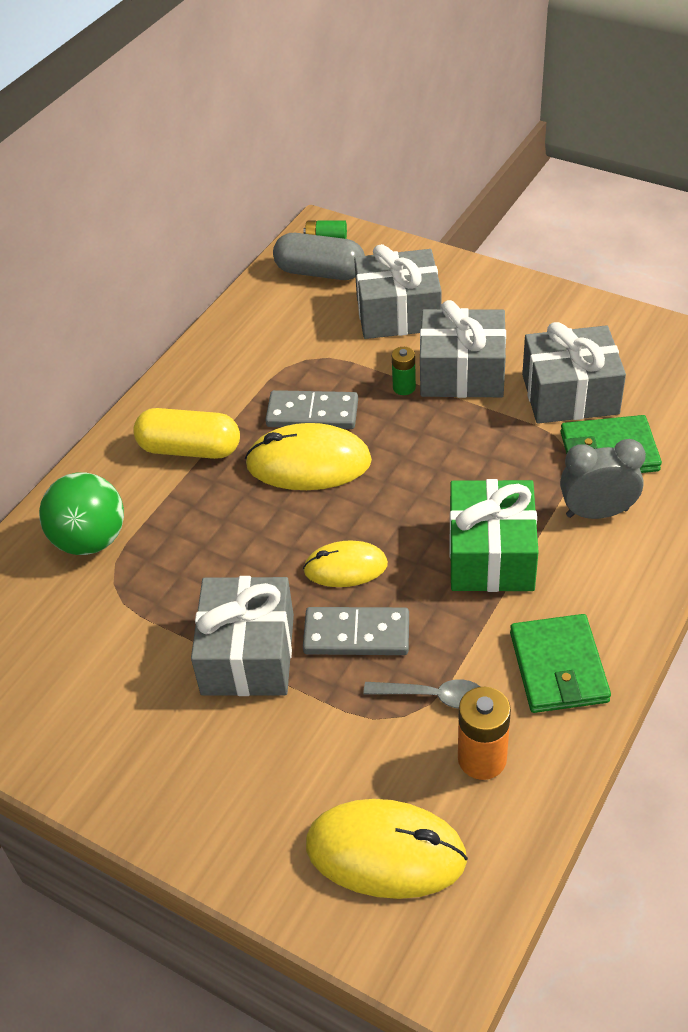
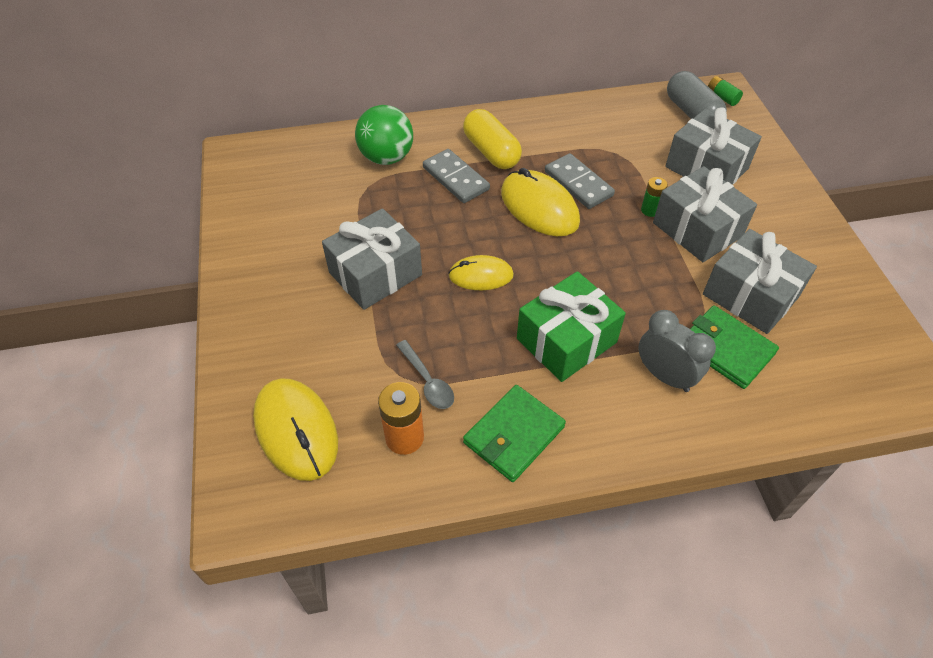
camera: 45 degrees right, 5 degrees up
(345, 567) = (481, 275): yellow mouse -> yellow mouse turned 45 degrees counterclockwise
(356, 635) = (437, 314): grey domino -> grey domino (455, 178)

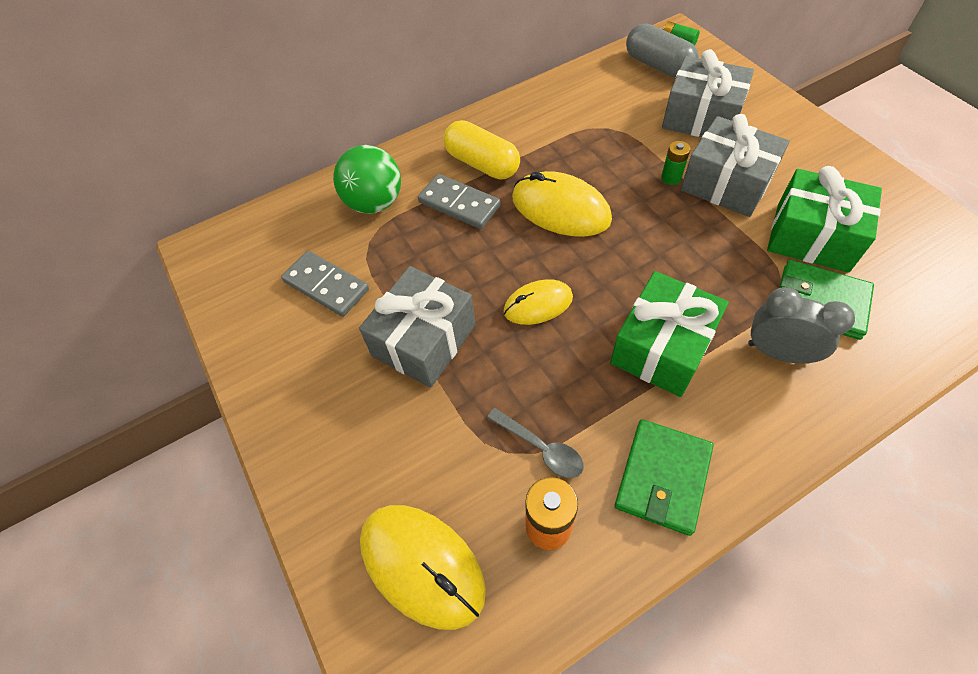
camera: 15 degrees left, 5 degrees up
(578, 183) = (587, 171): grey domino -> grey domino (326, 285)
(750, 295) = (812, 237): grey gift -> green gift

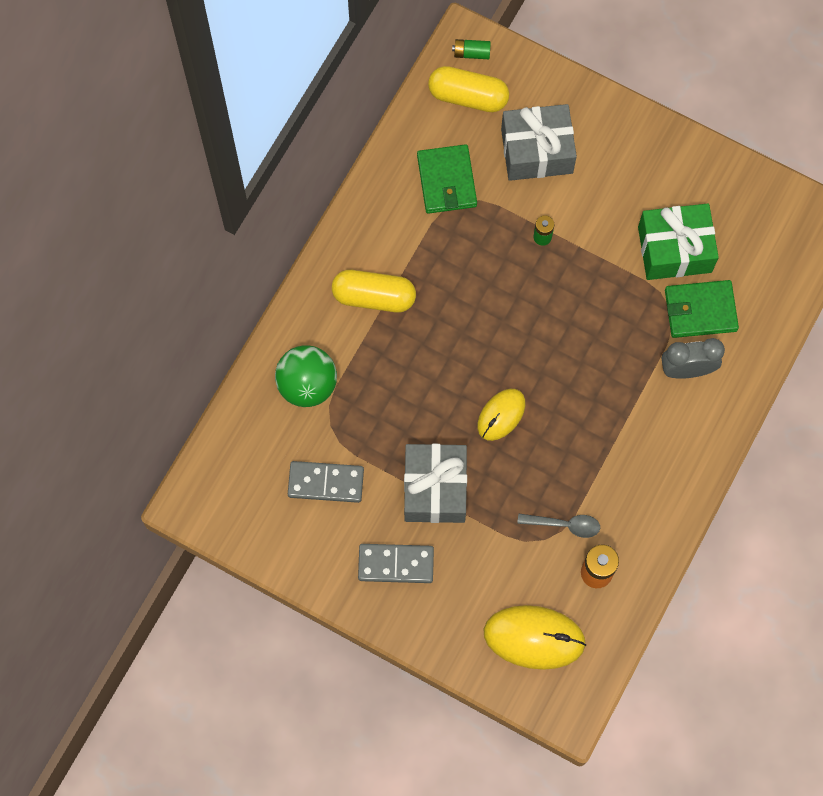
camera: 35 degrees left, 15 degrees up
(459, 204) = (381, 350): grey domino -> grey domino (396, 564)
(560, 209) = (469, 314): yellow mouse -> none
(658, 66) = (468, 96): grey capsule -> yellow capsule
(662, 348) = (607, 406): green gift -> none
(662, 478) = (650, 503): green wallet -> green wallet (446, 181)
(726, 184) = (589, 222): grey gift -> none

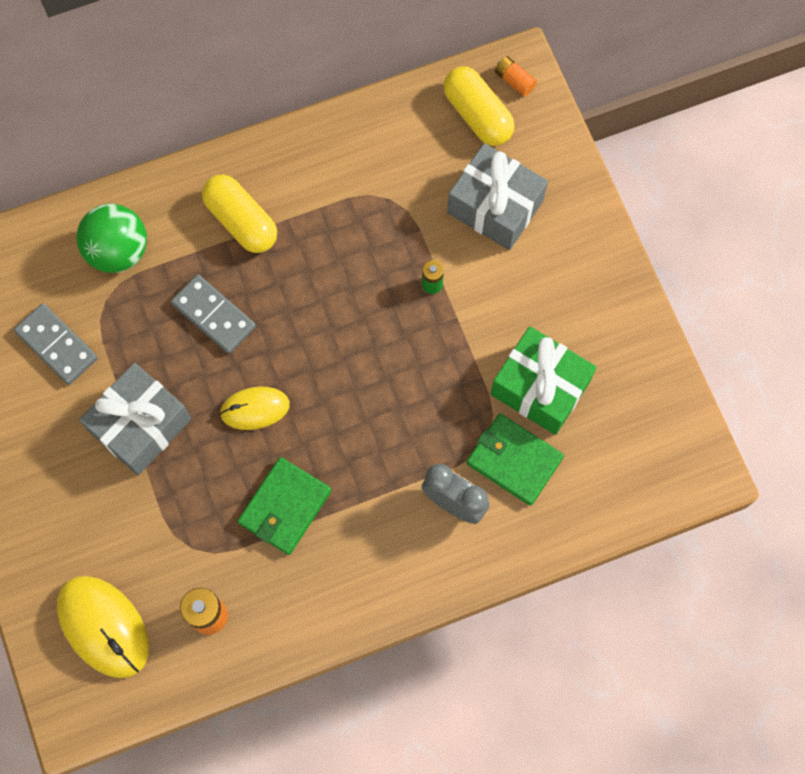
camera: 40 degrees right, 0 degrees up
(396, 564) = (48, 463): grey domino -> grey domino (213, 315)
(446, 181) = (393, 172): green wallet -> green wallet (285, 507)
(471, 53) = (514, 80): green battery -> orange battery
(564, 525) = (220, 550): grey spoon -> none

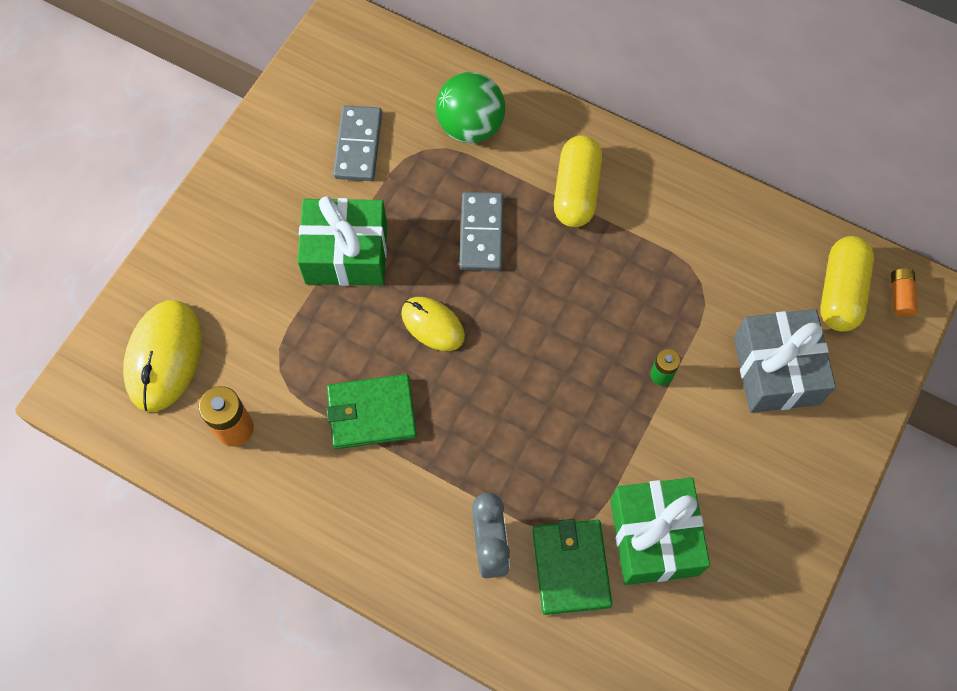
camera: 50 degrees right, 5 degrees down
(140, 425) = (346, 253): grey gift -> green gift

